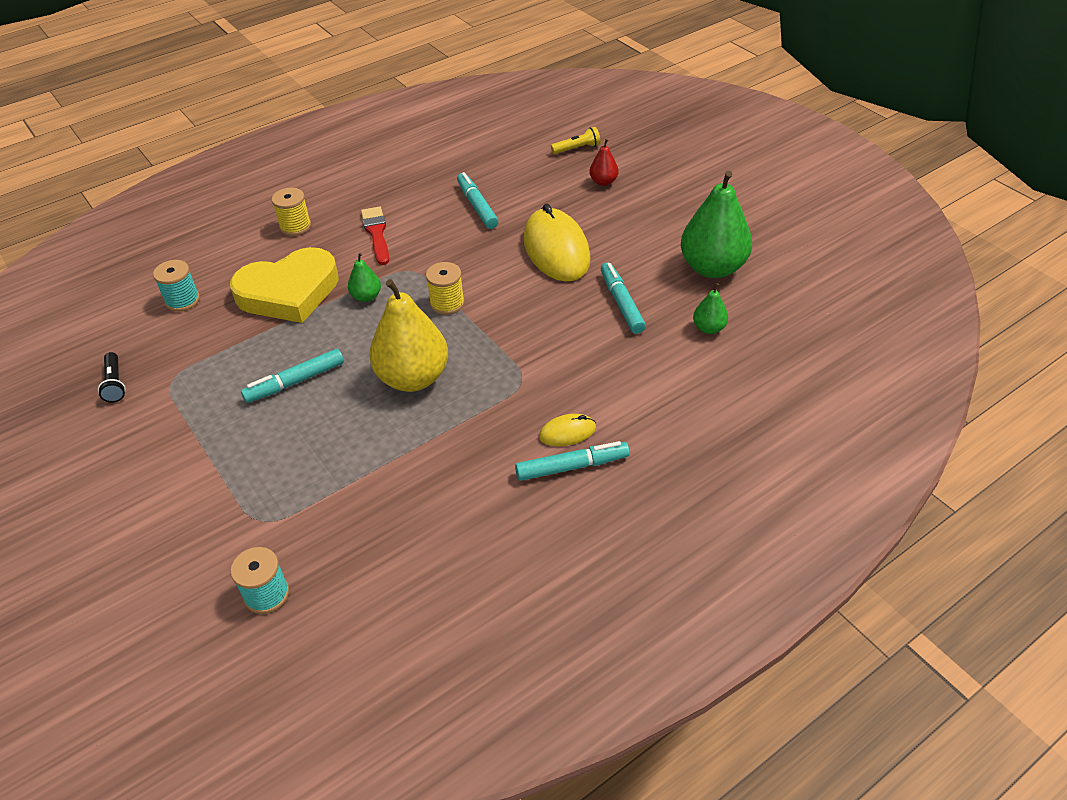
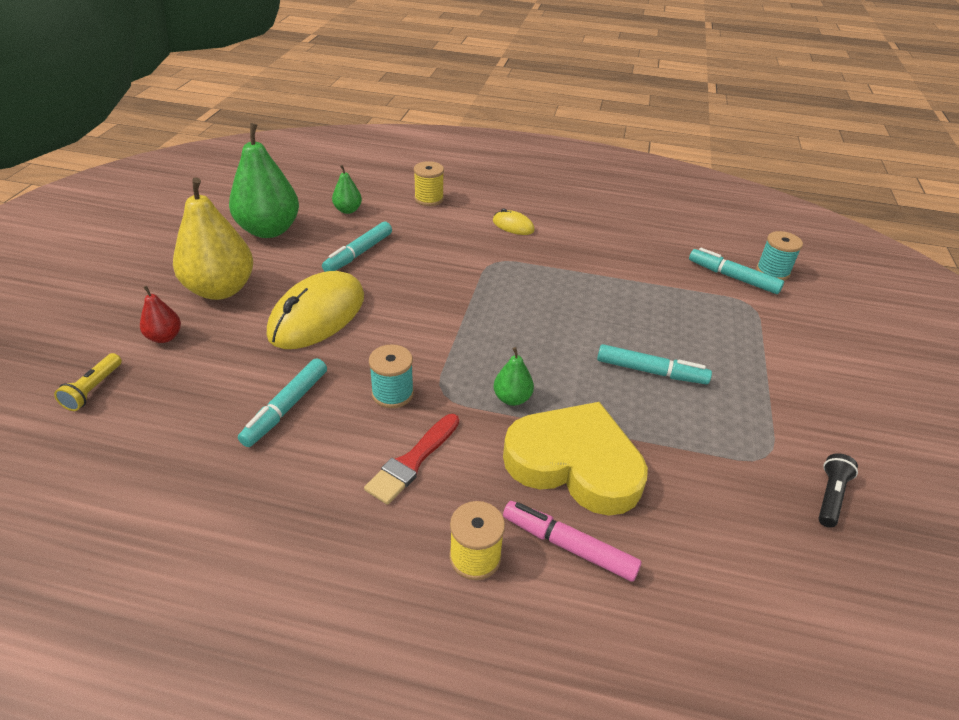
camera: 135 degrees left, 5 degrees down
(182, 300) = (699, 553): turquoise spool -> turquoise spool (392, 393)
(255, 258) = (568, 546): none -> pink marker
(413, 378) = (559, 311): yellow pear -> yellow pear (220, 289)
(447, 303) = (460, 341): yellow spool -> yellow spool (429, 199)
(572, 467) = (535, 214): turquoise marker -> turquoise marker (733, 277)
(577, 148) = (93, 389): yellow flashlight -> yellow flashlight turned 105 degrees counterclockwise

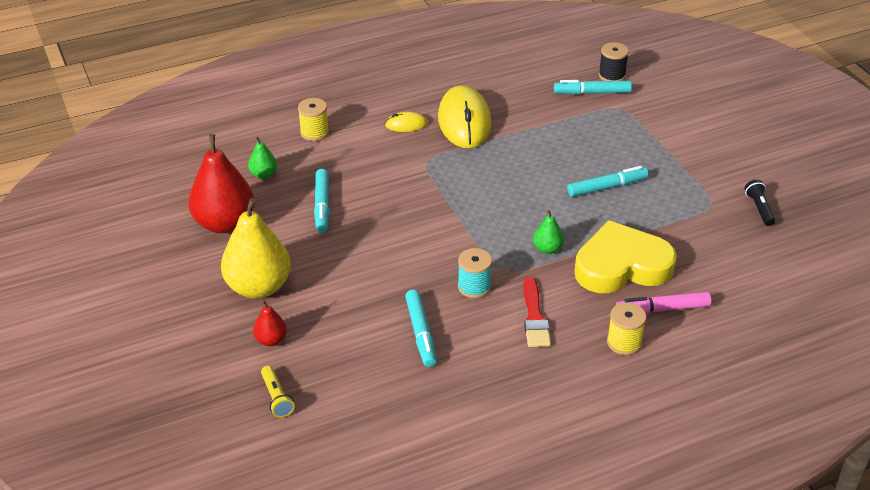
camera: 35 degrees left, 0 degrees up
(269, 230) = (225, 223): green pear -> red pear
(317, 315) = (357, 266): yellow mouse -> yellow mouse (464, 121)
(772, 272) = (612, 75): turquoise spool -> black spool

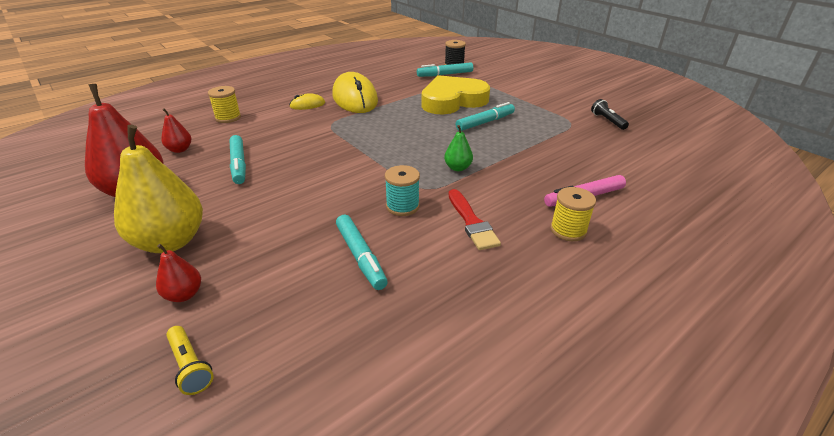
camera: 15 degrees left, 5 degrees down
(263, 174) = (180, 150): green pear -> red pear
(621, 266) = (528, 171): yellow heart -> yellow heart (452, 101)

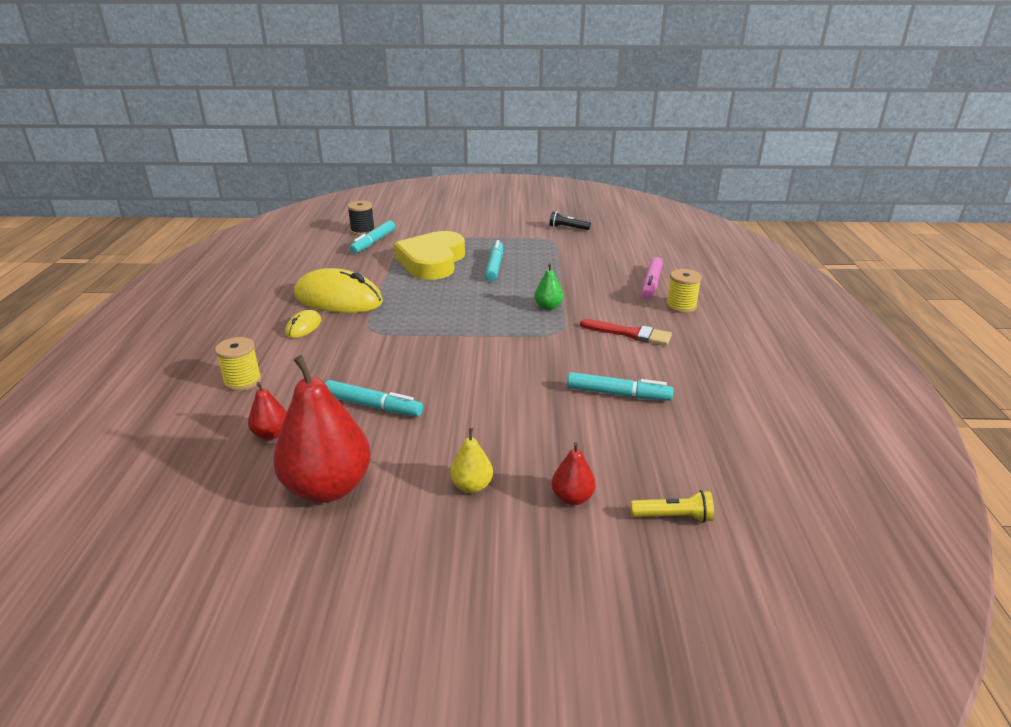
camera: 50 degrees left, 5 degrees down
(170, 241) = (472, 486): yellow pear -> yellow pear, size x0.47
(402, 206) = (572, 351): turquoise spool -> none

